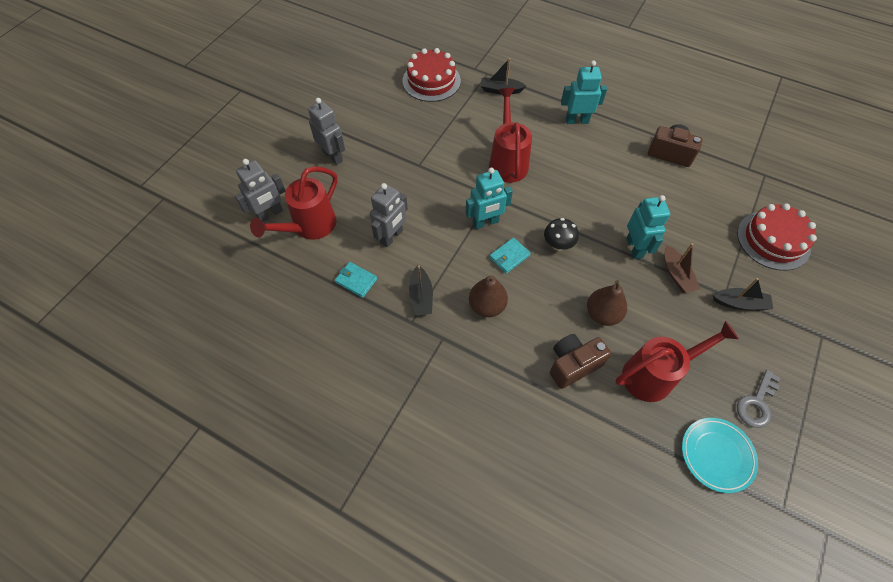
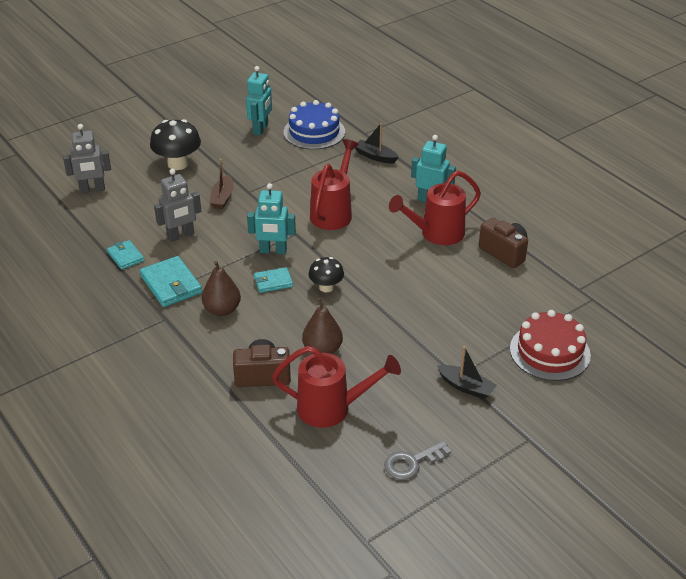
camera: 25 degrees right, 20 degrees down
(310, 227) = (117, 208): red watering can -> red watering can (436, 234)
(333, 156) = (178, 164): grey robot -> black mushroom
(421, 296) = (171, 284): black boat -> turquoise wallet
(431, 81) = (314, 132): red cake -> blue cake
(634, 248) = (399, 313): turquoise robot -> turquoise robot (261, 129)
(676, 274) = (422, 345): brown boat -> brown boat (222, 198)
(716, 455) = (337, 483): turquoise plate -> none

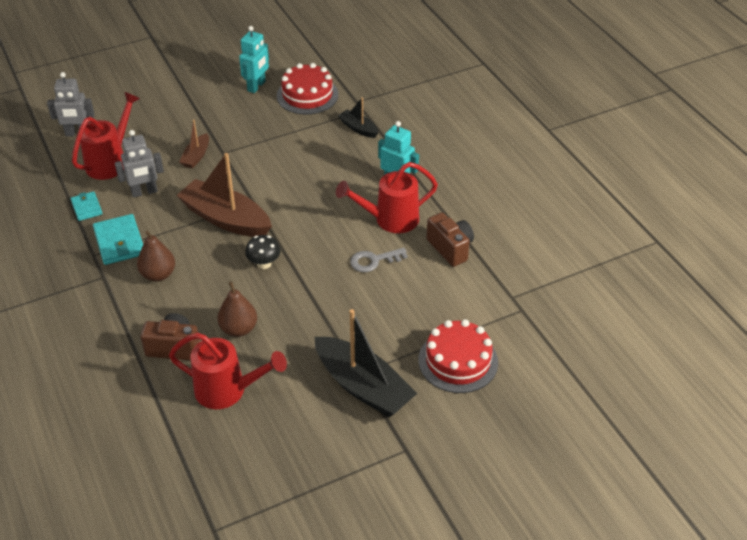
camera: 10 degrees right, 5 degrees up
(178, 164) = (165, 115): black mushroom -> none
(273, 251) = (226, 219): turquoise robot -> brown boat
(273, 282) = (215, 251): turquoise wallet -> none
(314, 132) = (307, 95): blue cake -> red cake
(333, 212) = (297, 185): red watering can -> red watering can (110, 162)
(412, 463) = (284, 457): grey key -> grey key (374, 261)
(466, 387) = (363, 386): black boat -> black boat, size x2.00

